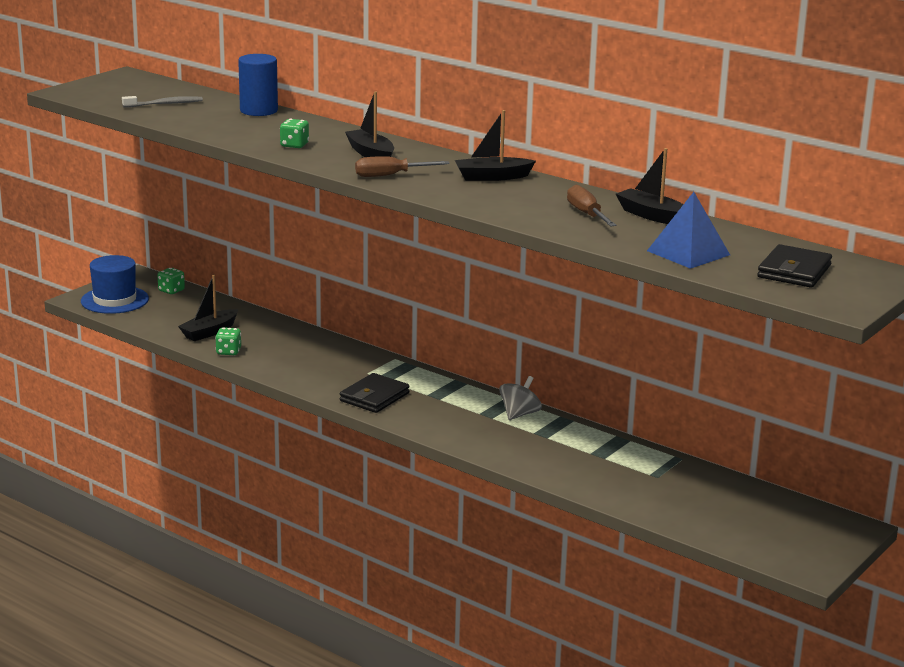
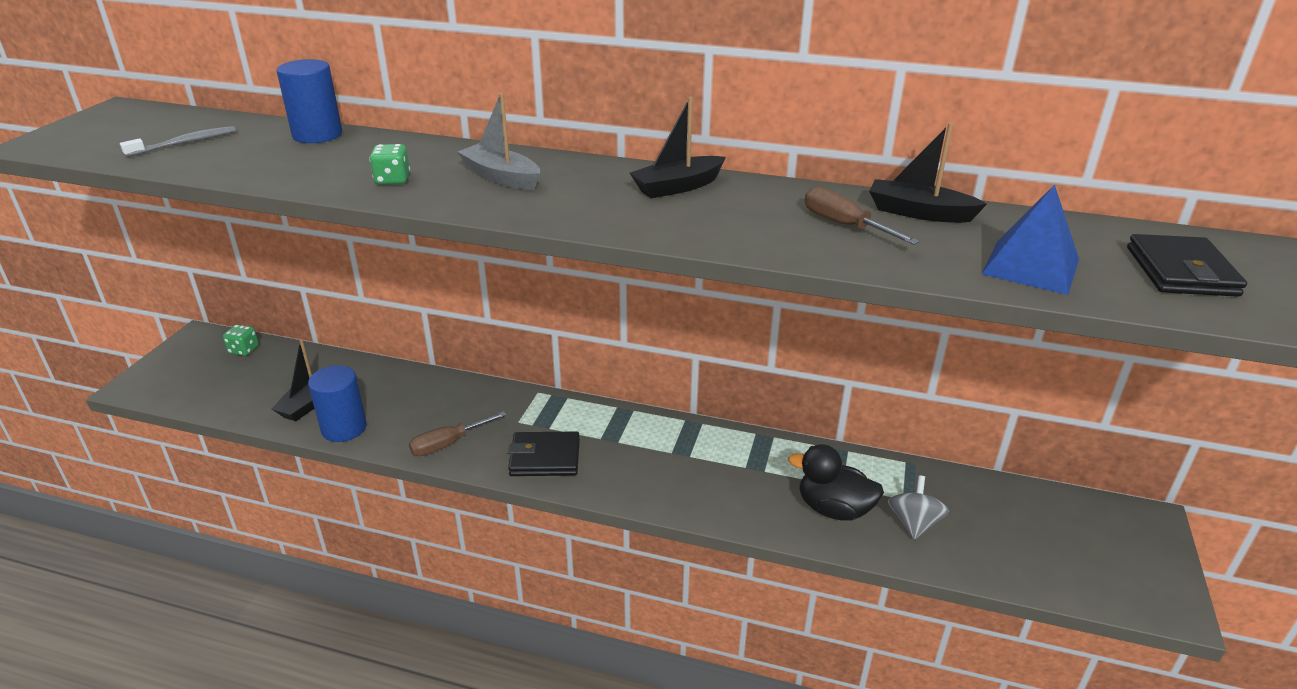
camera: 20 degrees left, 10 degrees up
(114, 300) = (177, 379): blue hat -> none
(228, 352) = (344, 428): green dice -> blue cylinder
(371, 154) = (501, 177): black boat -> grey boat
(374, 397) = (545, 458): black wallet -> black wallet turned 75 degrees clockwise
(390, 175) = (551, 207): brown screwdriver -> brown screwdriver (448, 444)
(519, 414) = (714, 442): grey spinning top -> grey spinning top (914, 523)
(585, 468) = (833, 509): none -> black duck

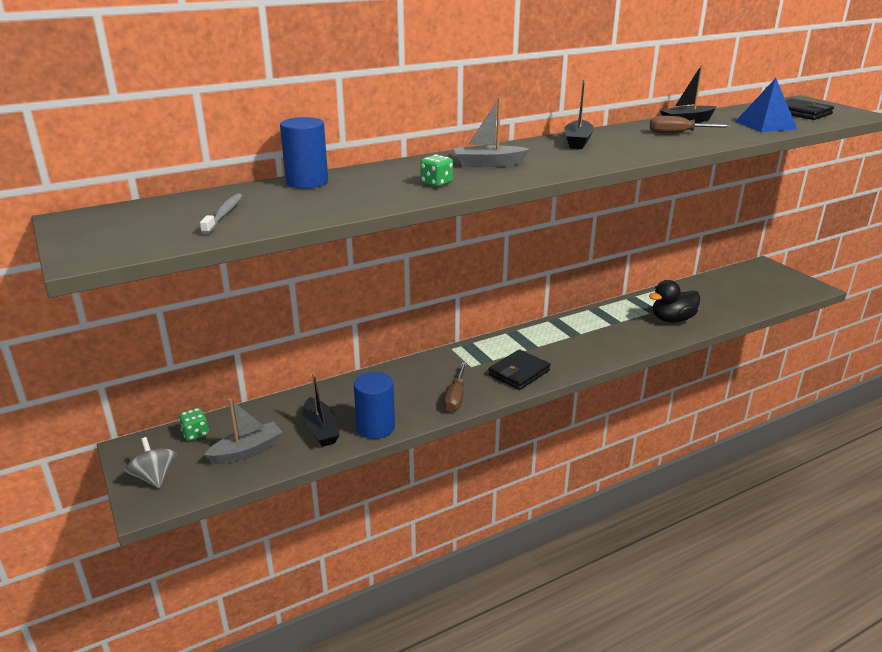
camera: 45 degrees left, 5 degrees down
(243, 386) = (247, 451): none -> grey boat
(914, 523) = (705, 308): grey spinning top -> grey spinning top (155, 477)

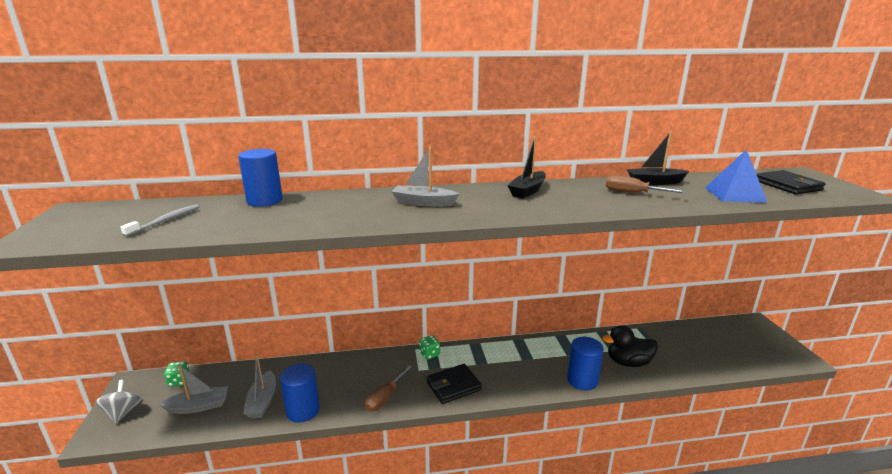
camera: 20 degrees right, 5 degrees down
(321, 430) = (262, 401): black boat -> grey boat
(436, 183) = (356, 215): green dice -> green dice (429, 354)
(640, 342) = (582, 380): none -> blue cylinder

